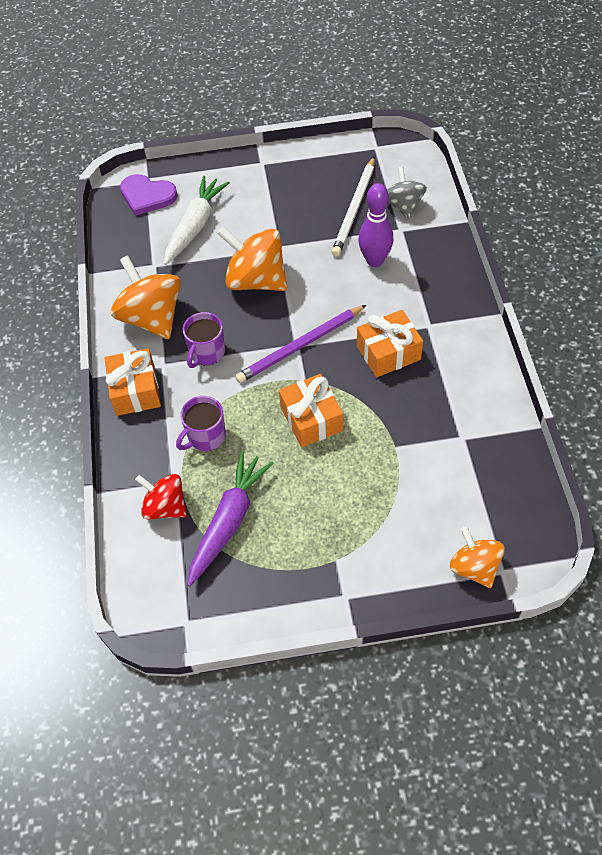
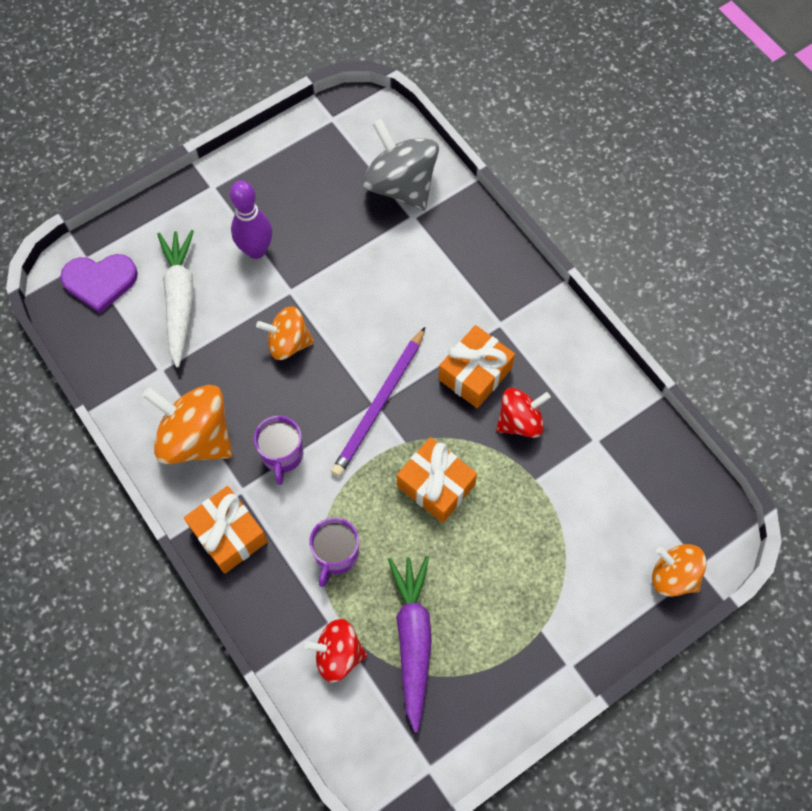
camera: 30 degrees left, 10 degrees up
(256, 280) = (288, 343): orange spinning top -> orange spinning top, size x0.62
(354, 209) = (349, 209): white pencil -> none
(375, 261) = (404, 267): purple bowling pin -> purple bowling pin (256, 250)
(403, 206) = (401, 185): grey spinning top -> grey spinning top, size x1.61
(406, 400) = (520, 421): none -> red spinning top

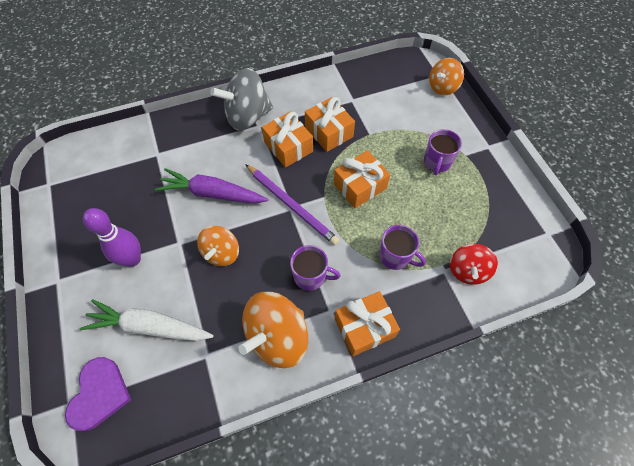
camera: 75 degrees left, 5 degrees down
(401, 185) = (129, 155): grey spinning top -> grey spinning top (247, 117)
(413, 639) = (462, 223): purple carrot -> purple carrot (212, 193)
(512, 588) = (437, 162): none -> purple mug
(520, 421) = (329, 132): red spinning top -> orange gift

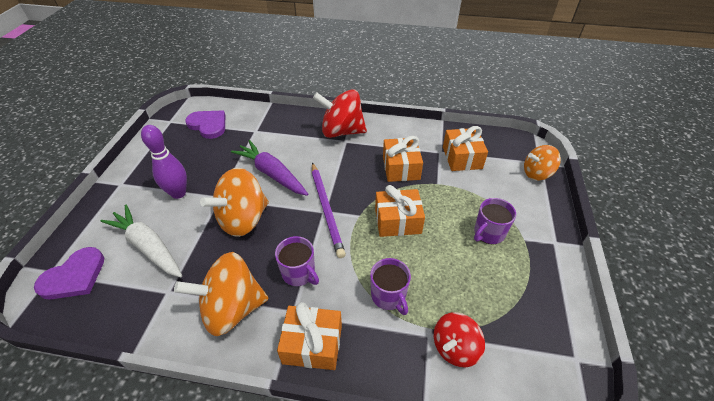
camera: 30 degrees right, 15 degrees down
(98, 169) = (208, 125): none -> purple heart
(221, 253) = (243, 219): orange spinning top -> orange spinning top, size x1.61
(247, 117) = (341, 131): grey spinning top -> red spinning top
(288, 147) = (358, 165): orange gift -> orange gift (462, 158)

